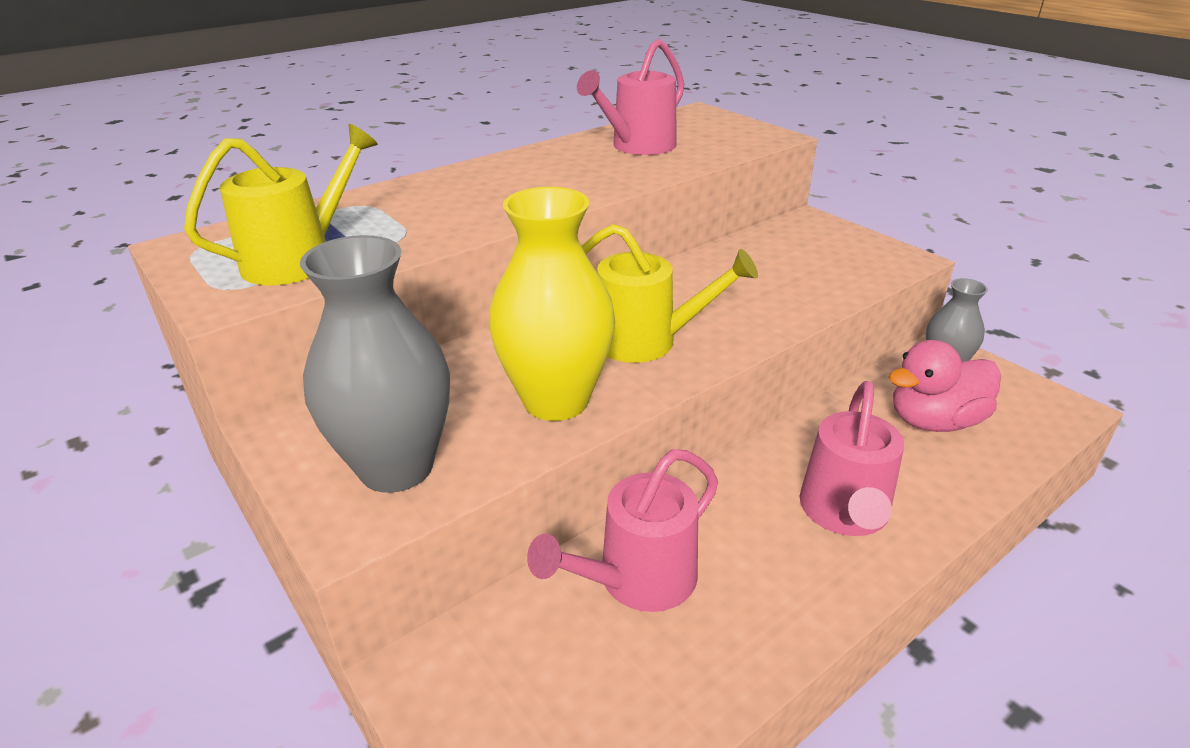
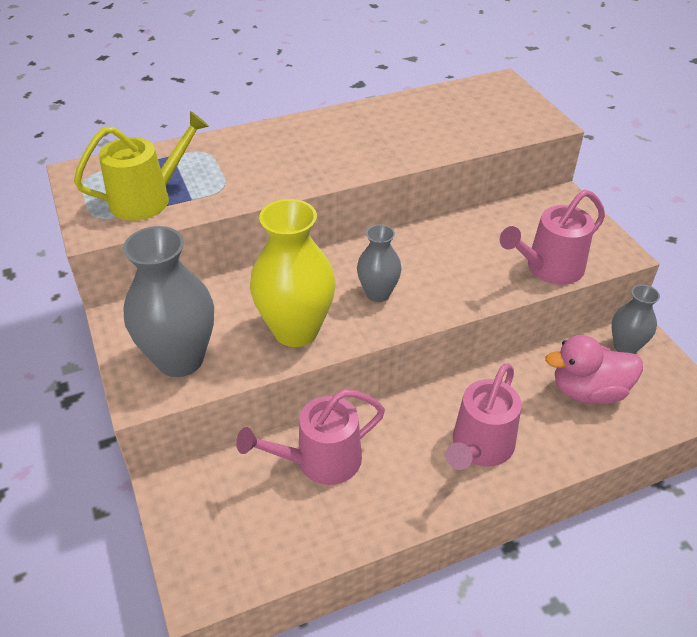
camera: 15 degrees right, 10 degrees up
(638, 147) = (430, 119): pink watering can -> pink watering can (549, 269)
(646, 341) = (378, 293): yellow watering can -> grey vase

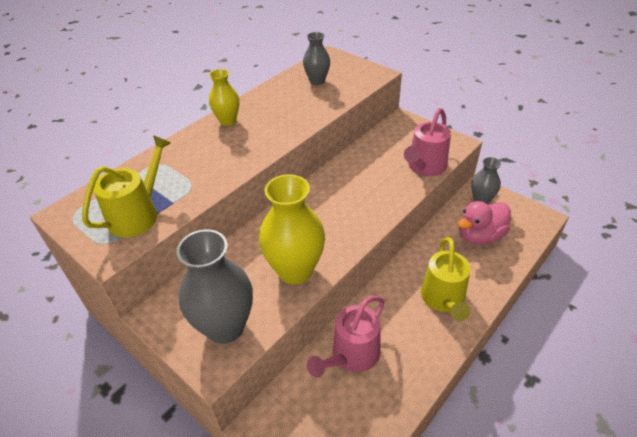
camera: 25 degrees left, 0 degrees up
(314, 127) = (228, 121): none -> yellow vase
(378, 293) = (332, 223): grey vase -> grey vase (317, 81)
(479, 447) = (443, 299): pink watering can -> yellow watering can

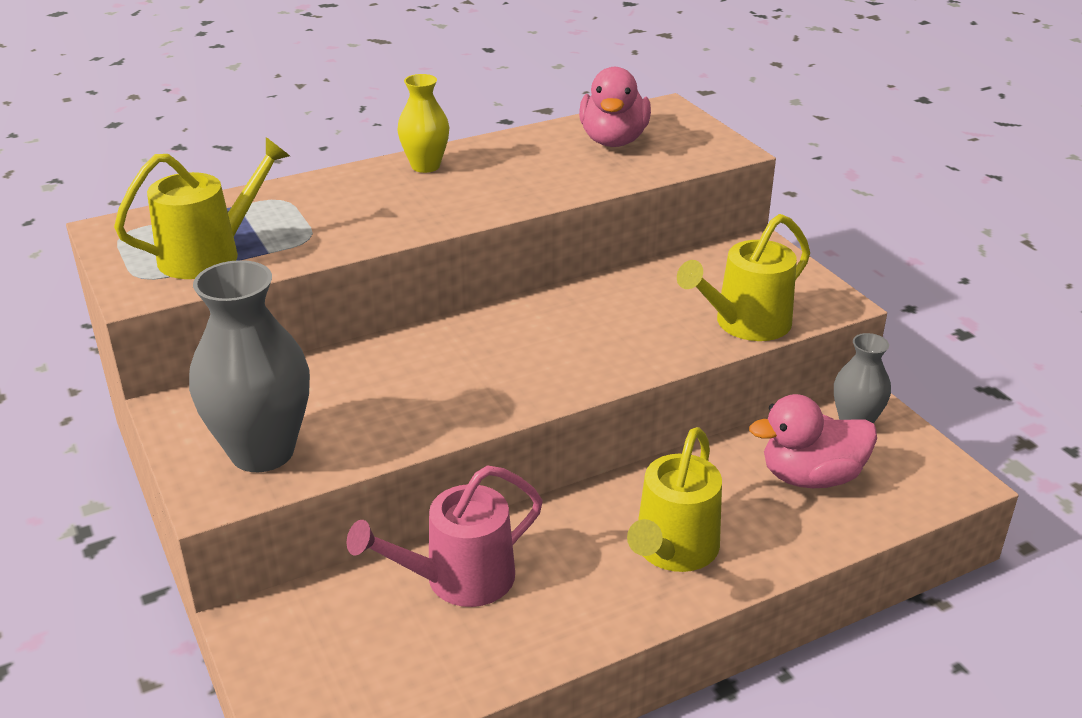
camera: 20 degrees right, 10 degrees down
(295, 270) = (416, 410): yellow vase -> none
(317, 81) = (613, 141): grey vase -> pink duck
(425, 167) = (745, 324): pink watering can -> yellow watering can

